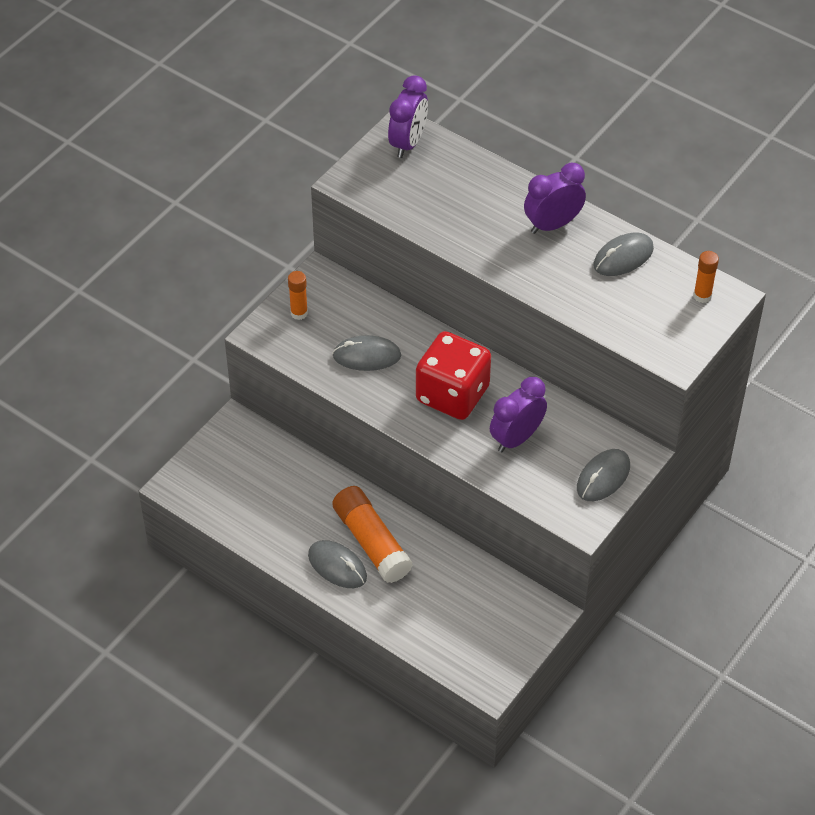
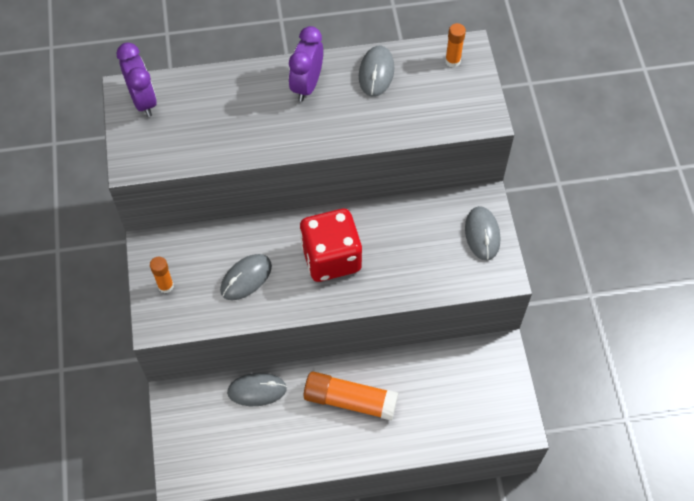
camera: 45 degrees left, 10 degrees up
(337, 566) = (347, 437): grey mouse -> grey mouse (257, 390)
(516, 438) = (403, 253): purple clock -> none

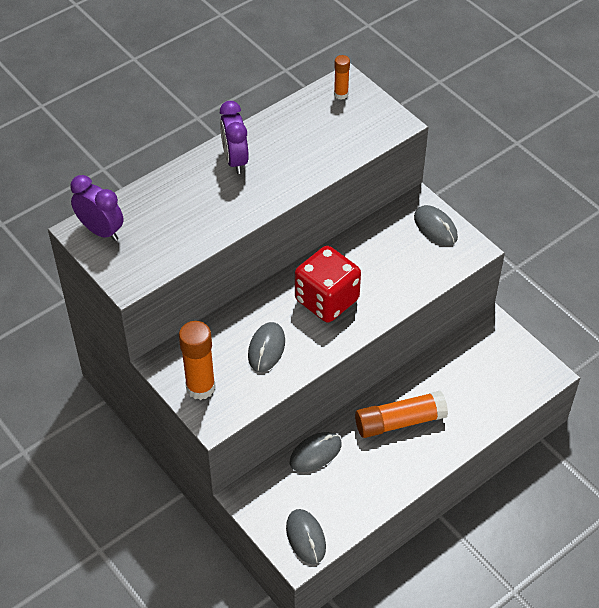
camera: 30 degrees left, 10 degrees down
(166, 286) = (200, 387): orange glue stick -> orange glue stick, size x1.84
(376, 73) = (286, 128): grey mouse -> grey mouse (306, 537)

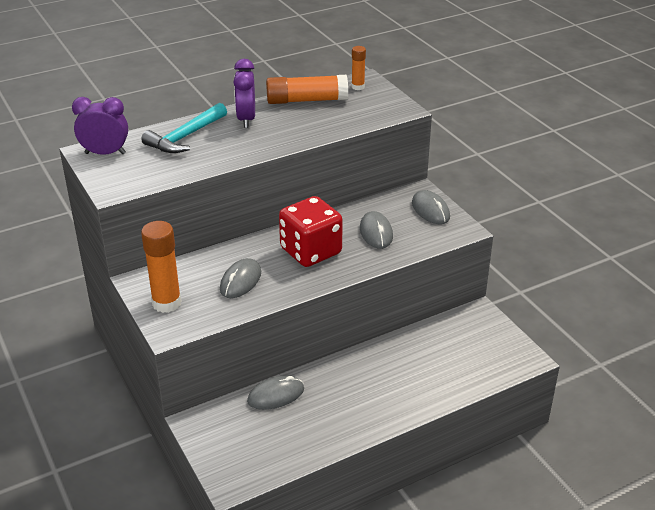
camera: 10 degrees right, 15 degrees down
(101, 231) = (105, 153): purple clock -> purple clock turned 45 degrees counterclockwise
(178, 195) = (185, 137): none -> turquoise hammer
(306, 537) = (243, 466): grey mouse -> grey mouse (376, 232)
(399, 422) = (367, 379): orange glue stick -> orange glue stick (306, 100)

